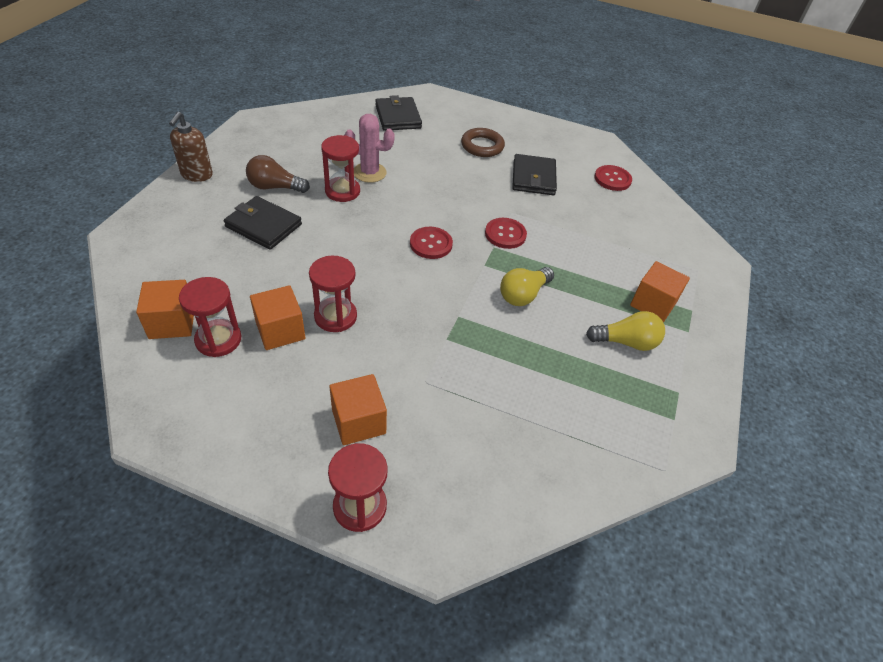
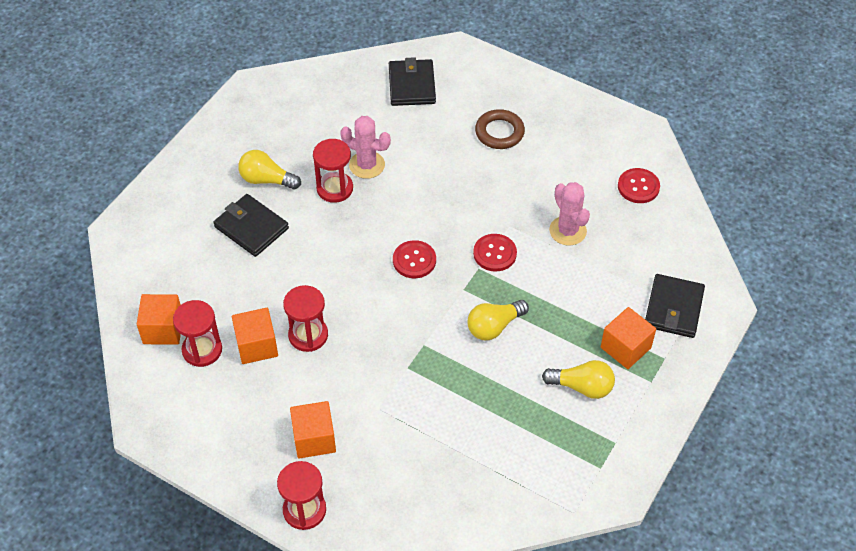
camera: 15 degrees right, 5 degrees up
(196, 175) = (190, 160): brown soap dispenser -> none
(275, 187) = (266, 180): brown light bulb -> yellow light bulb
(533, 178) = (546, 180): black wallet -> black wallet (673, 308)
(565, 213) = (567, 231): none -> pink cactus

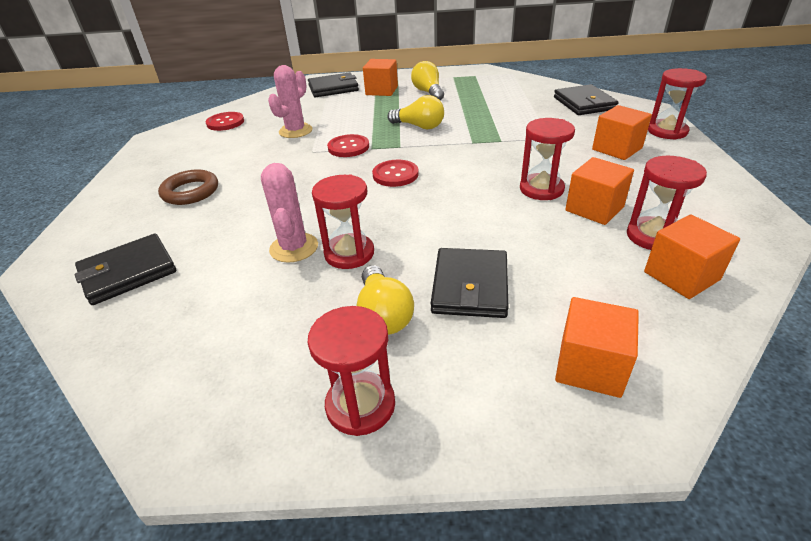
camera: 120 degrees left, 15 degrees down
(157, 237) = (590, 366): none -> orange cube
(220, 146) = (360, 405): none -> red hourglass
(423, 503) = (584, 103): none -> black wallet

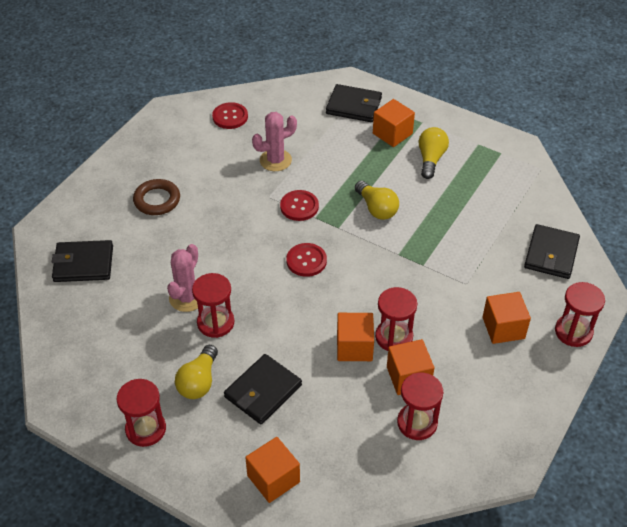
camera: 30 degrees right, 10 degrees up
(681, 276) = (394, 460): orange cube -> orange cube (354, 347)

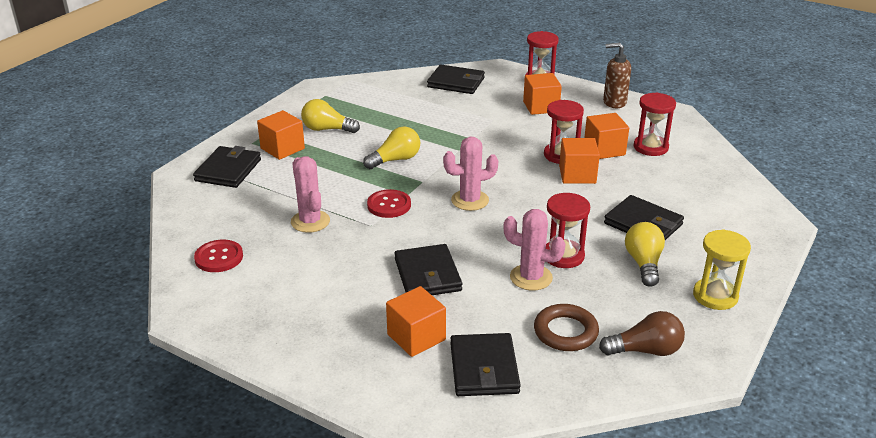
camera: 90 degrees left, 15 degrees down
(84, 364) = (645, 350): none -> brown light bulb
(146, 429) = (715, 296): red hourglass -> yellow hourglass
(157, 200) = (369, 311): brown ring -> brown ring (565, 332)
(197, 232) = (427, 275): none -> black wallet
(199, 381) = (643, 264): yellow light bulb -> yellow light bulb turned 105 degrees counterclockwise
(273, 479) = (737, 216): orange cube -> orange cube (416, 337)
(306, 261) = (470, 200): red button -> pink cactus
(526, 402) = (614, 102): none -> brown soap dispenser

